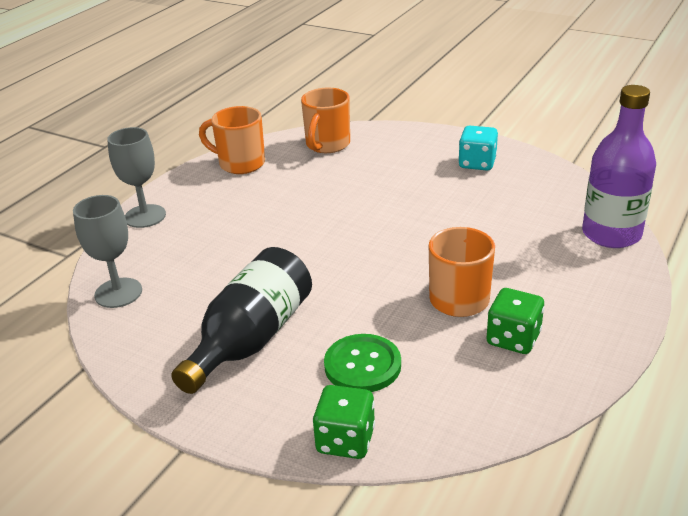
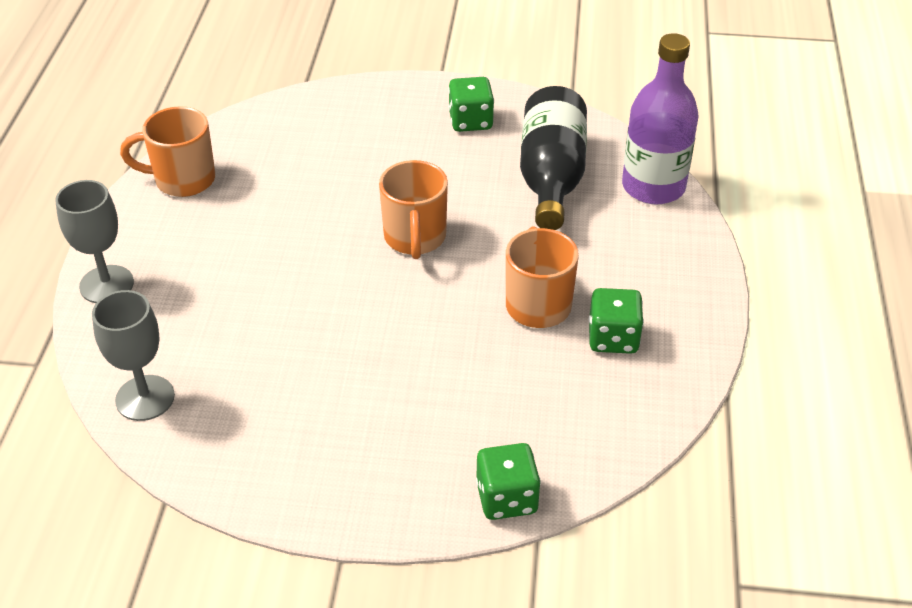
camera: 25 degrees left, 10 degrees up
(251, 339) = (341, 413): black bottle -> black bottle (551, 177)
(327, 145) = (278, 129): orange mug -> orange mug (415, 238)
(362, 365) = (479, 411): green button -> none
(477, 163) = (470, 121): turquoise dice -> green dice

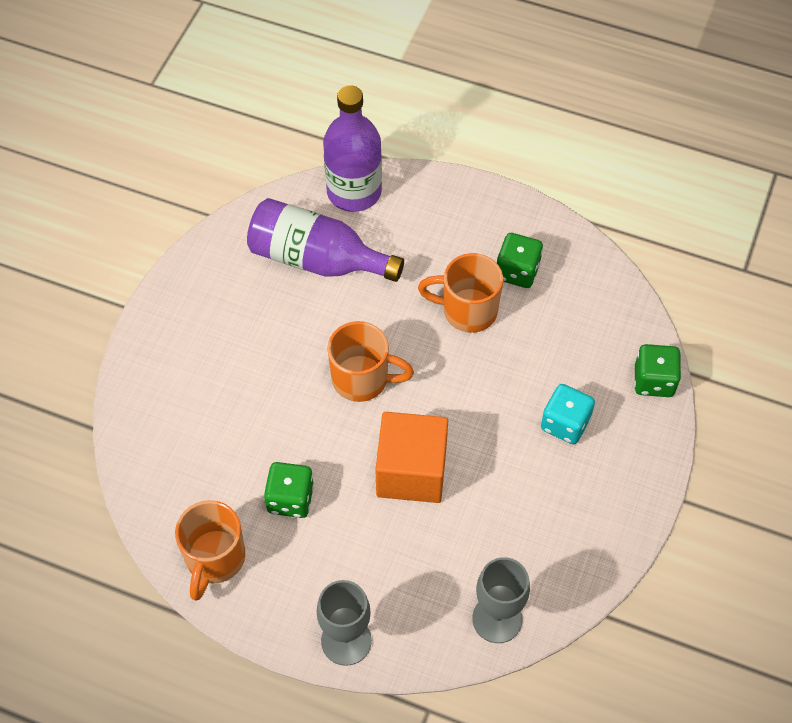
camera: 75 degrees left, 15 degrees up
(312, 296) = (411, 471): none -> orange cube
(413, 417) = (565, 423): none -> turquoise dice
(470, 121) = (215, 300): green dice -> green dice (290, 499)
(551, 177) = (317, 259): black bottle -> purple bottle

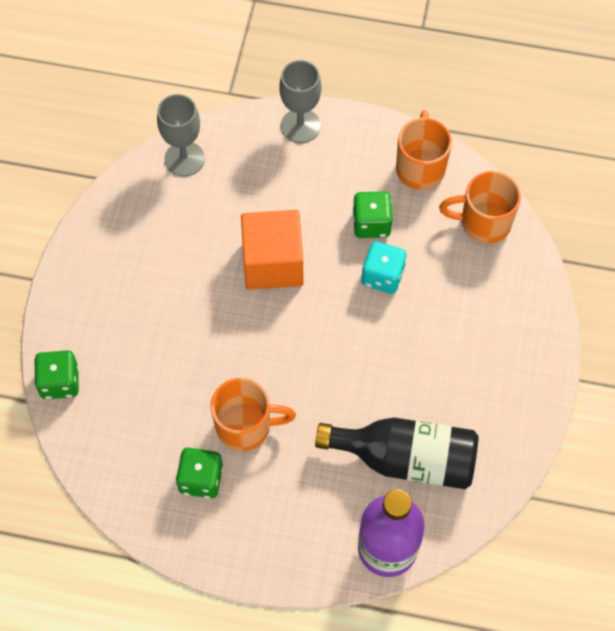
camera: 170 degrees right, 5 degrees up
(317, 259) = (406, 459): purple bottle -> black bottle
(362, 379) = (333, 339): orange mug -> orange mug (483, 222)
(565, 423) = (141, 327): turquoise dice -> turquoise dice (382, 276)

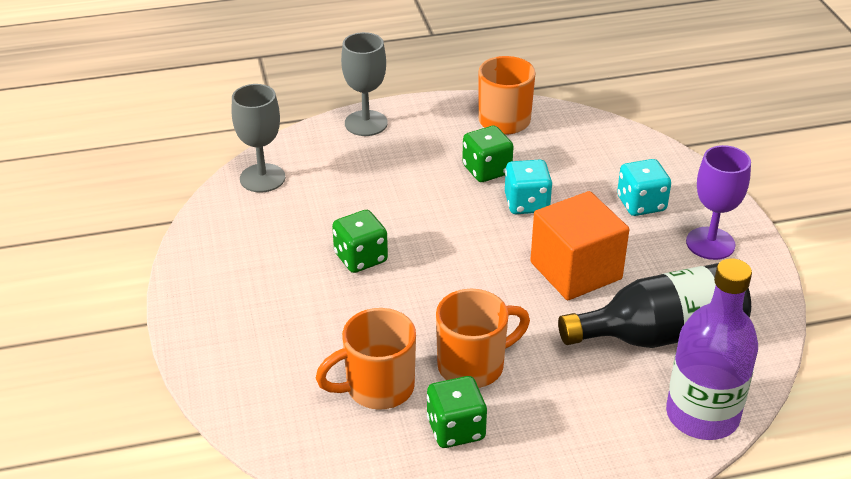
camera: 25 degrees left, 25 degrees down
(60, 382) = (233, 399): green dice -> green dice (360, 258)
(273, 263) = (409, 227): orange cube -> orange cube (575, 270)
(478, 316) = (641, 204): none -> turquoise dice
(483, 222) = (591, 139): orange mug -> orange mug (377, 388)
(508, 384) = (710, 243): none -> purple goblet

